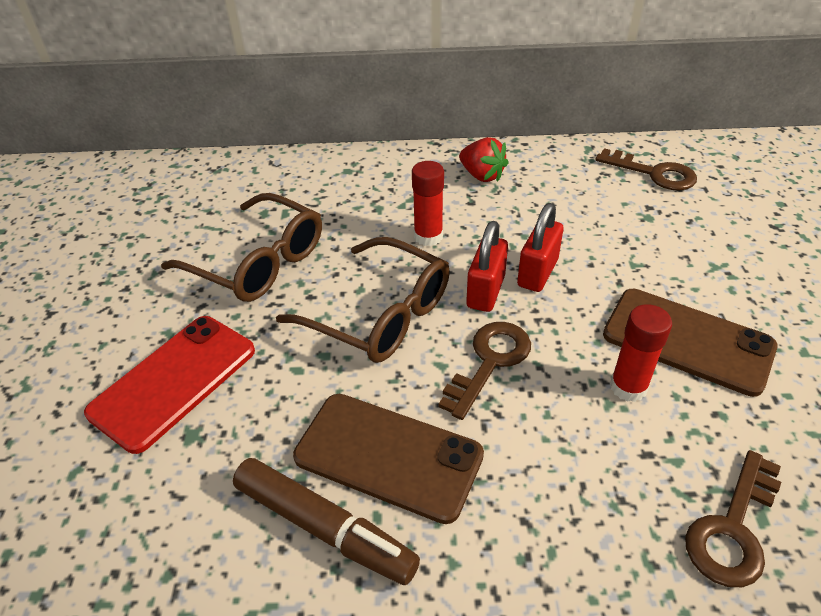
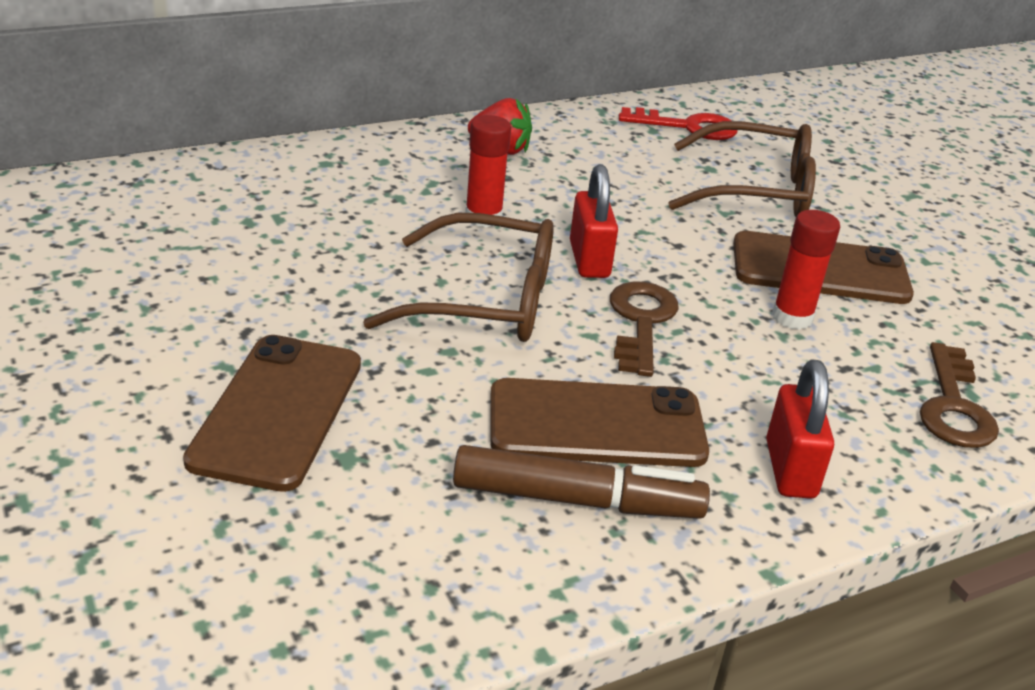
camera: 30 degrees left, 10 degrees down
(174, 381) = (277, 411): red phone -> brown phone
(258, 262) = (286, 273): brown glasses -> brown glasses (756, 191)
(537, 273) = (632, 234): red padlock -> red padlock (790, 469)
(653, 173) = (687, 127): brown key -> red key

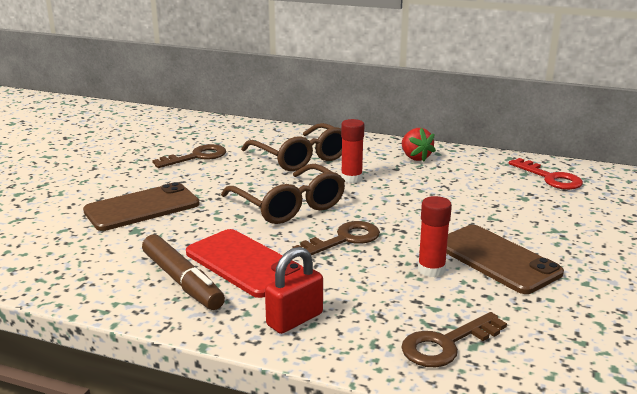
camera: 50 degrees right, 10 degrees down
(181, 272) = (196, 157): none -> brown key
(589, 260) = (369, 209): red padlock -> none
(596, 424) = (244, 263): brown phone -> red phone
(756, 191) = (533, 215): brown glasses -> brown glasses (301, 158)

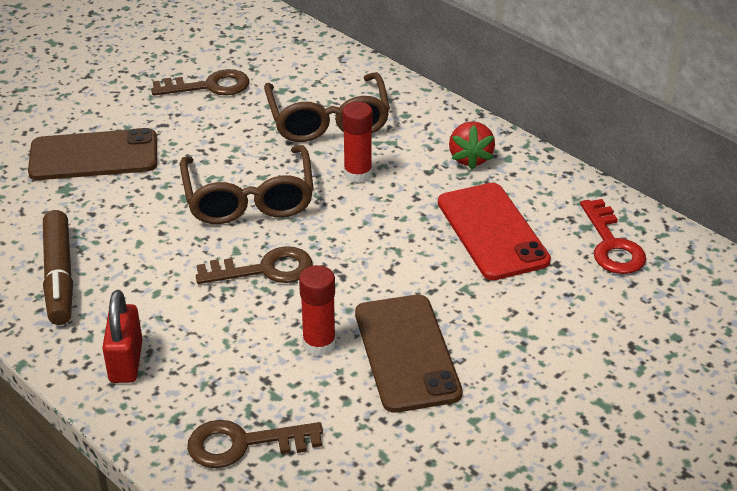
camera: 25 degrees right, 15 degrees up
(244, 263) = (135, 270): red phone -> red phone (492, 231)
(295, 319) = (126, 361): red padlock -> red padlock turned 75 degrees counterclockwise

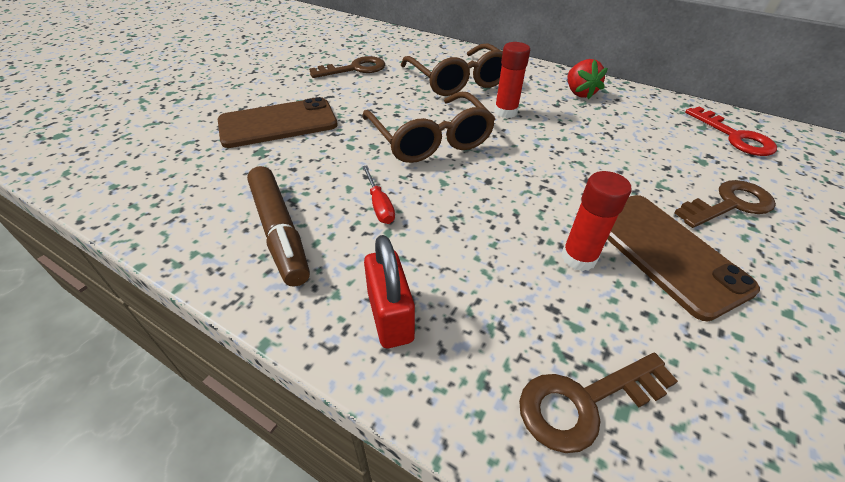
camera: 15 degrees left, 5 degrees up
(160, 265) = (379, 205): none -> red screwdriver
(264, 270) = (480, 195): brown key -> brown key (729, 205)
(492, 231) = (640, 139): red phone -> none

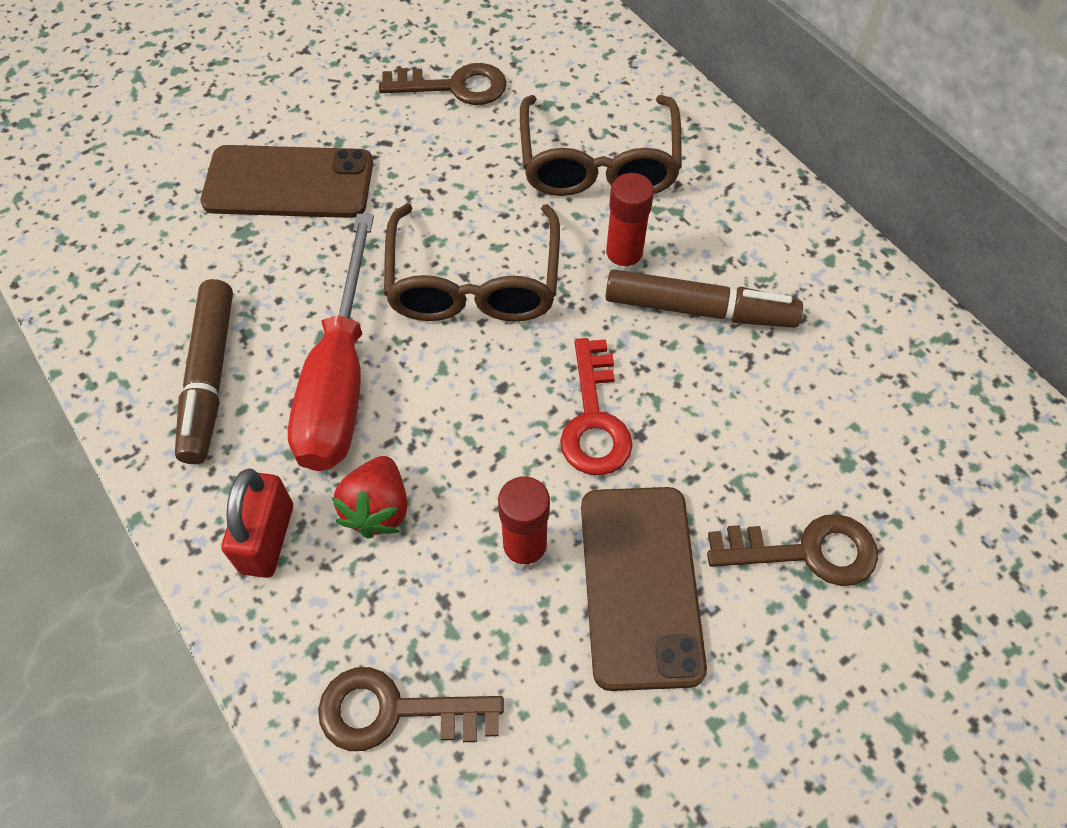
camera: 25 degrees right, 15 degrees up
(379, 205) = (340, 379): red screwdriver -> red screwdriver, size x2.49
(564, 121) = (699, 310): none -> brown marker
(579, 93) = (778, 254): red strawberry -> red strawberry (378, 509)
(734, 136) = (953, 435): red key -> red key (594, 419)

